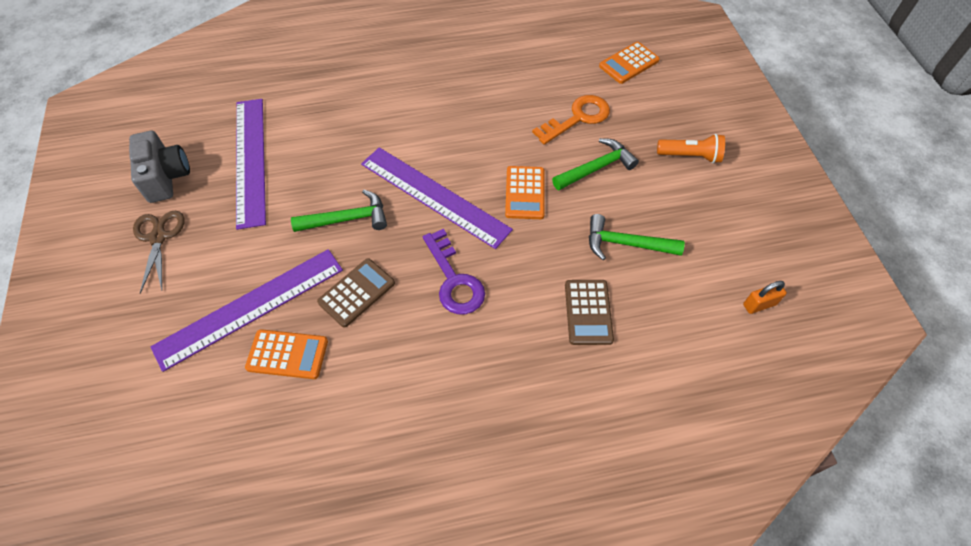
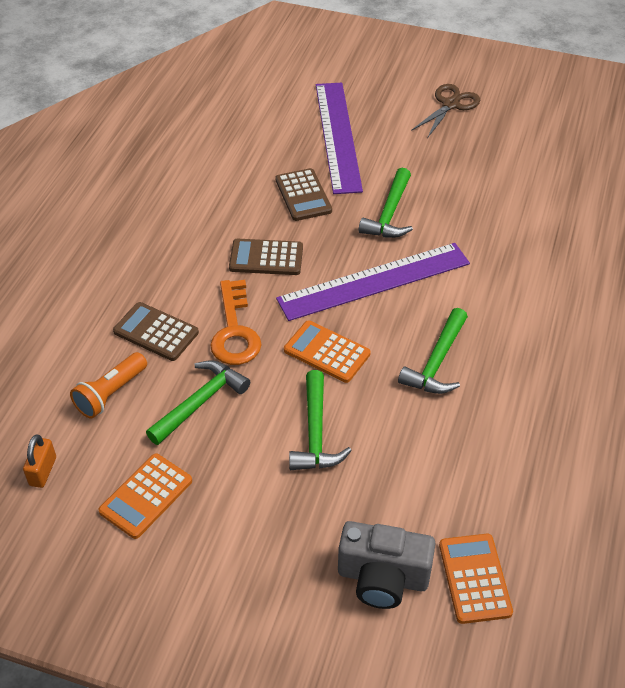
camera: 120 degrees right, 10 degrees down
(158, 237) = (450, 105): brown scissors -> brown scissors turned 75 degrees counterclockwise
(166, 177) = (521, 121): grey camera -> grey camera (382, 577)
(250, 160) = (511, 173): purple ruler -> none
(287, 354) = (277, 144): orange calculator -> orange calculator (146, 496)
(454, 280) = (266, 258): purple key -> brown calculator
(489, 131) = (437, 362): none -> green hammer
(577, 118) = (405, 457): orange key -> orange key (235, 331)
(690, 156) = (265, 541): orange flashlight -> orange flashlight (111, 393)

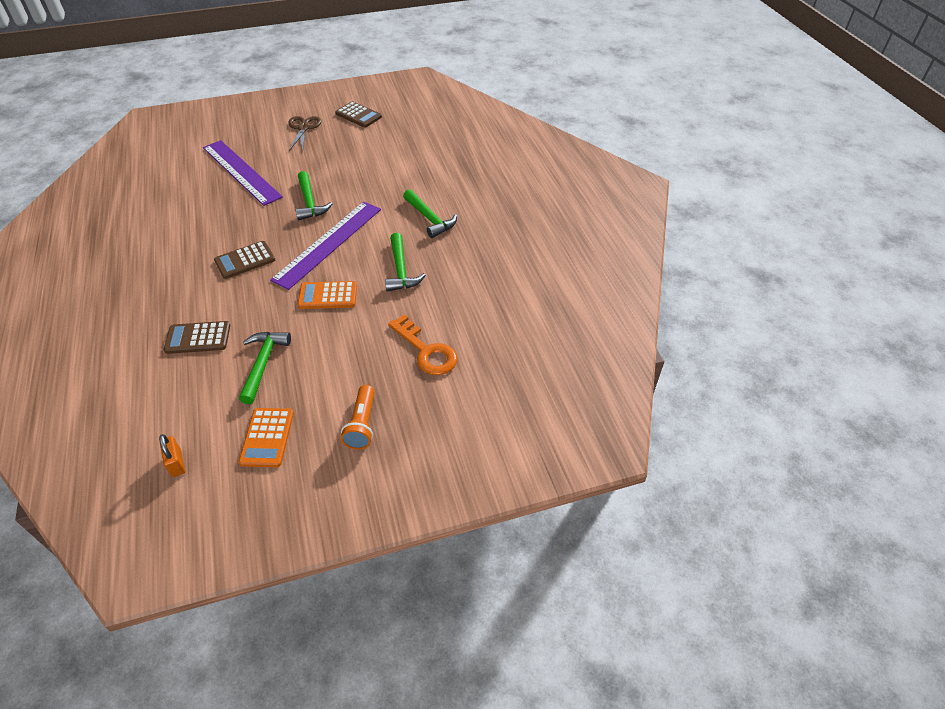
camera: 35 degrees left, 0 degrees up
(111, 393) = (192, 390): orange flashlight -> orange flashlight (362, 424)
(235, 331) = (255, 312): orange key -> orange key (426, 351)
(303, 195) = (243, 214): brown calculator -> brown calculator (358, 115)
(315, 433) = (355, 343): green hammer -> green hammer (429, 219)
(382, 577) = (456, 400): grey camera -> none
(474, 578) = (508, 372): orange calculator -> none

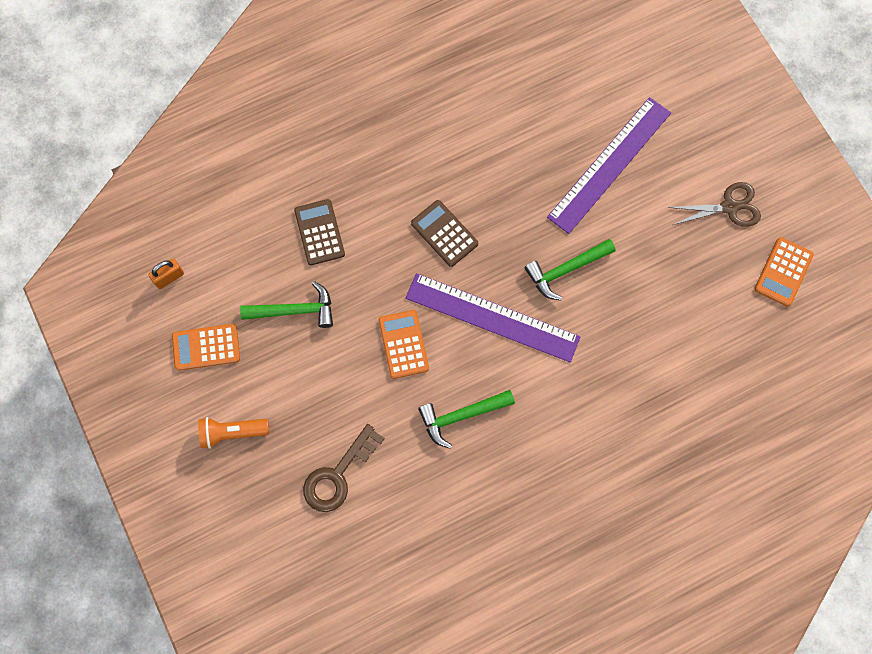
camera: 80 degrees right, 25 degrees up
(358, 115) = (783, 272): brown calculator -> orange calculator
(426, 351) = (338, 475): orange key -> brown key
(429, 219) = (565, 429): green hammer -> none

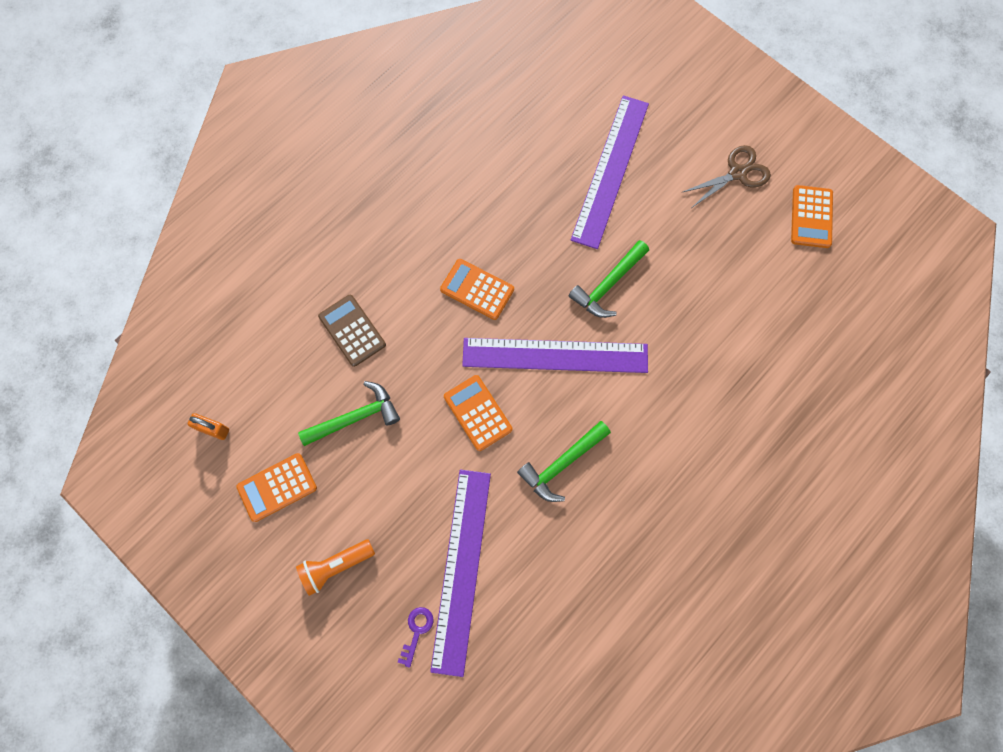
camera: 20 degrees left, 0 degrees up
(169, 277) = (213, 429): orange padlock -> orange padlock turned 75 degrees clockwise
(281, 513) = (416, 631): none -> purple key
(338, 475) = (461, 569): brown key -> purple ruler
(444, 233) = (477, 289): brown calculator -> orange calculator

